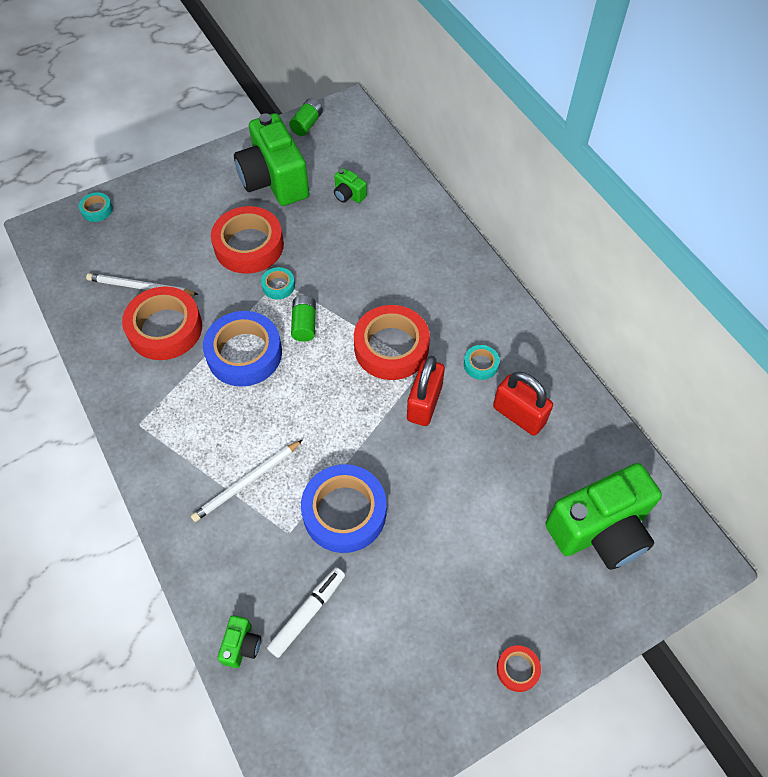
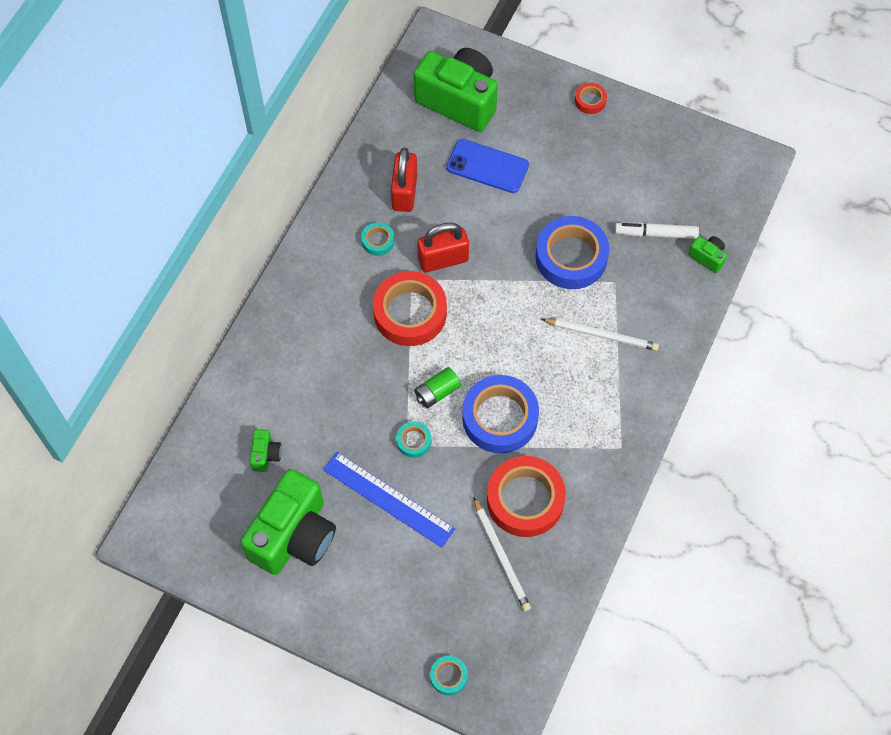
camera: 125 degrees left, 5 degrees up
(241, 645) = (707, 257): green camera -> green camera turned 60 degrees clockwise
(249, 246) = (388, 499): red tape -> blue ruler
(307, 124) = (194, 561): green battery -> none
(500, 505) = (487, 166): none -> blue phone

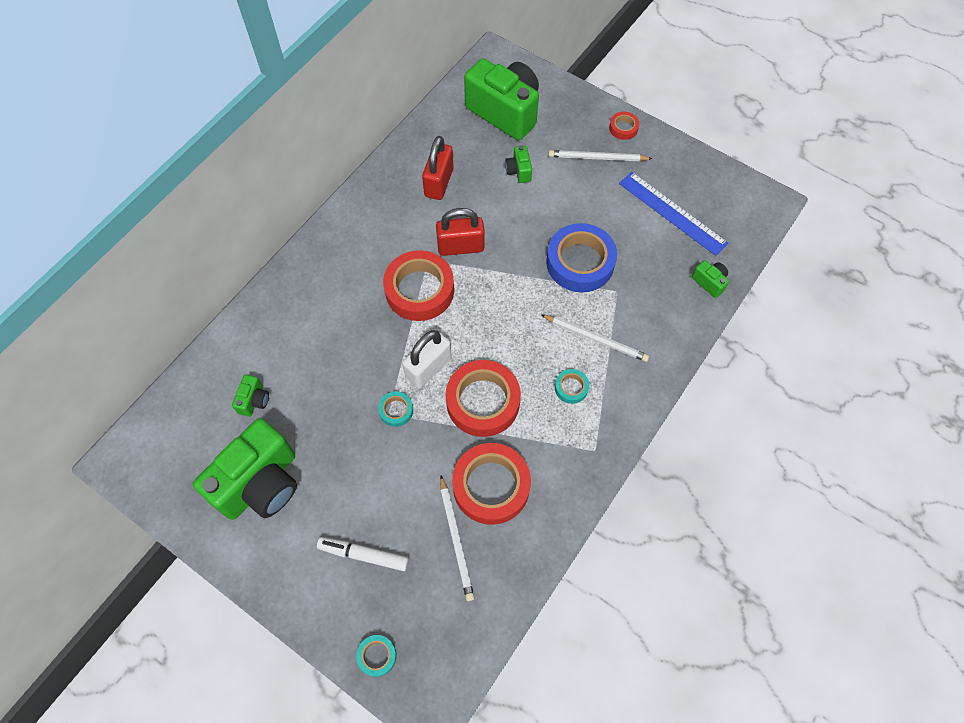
camera: 10 degrees right, 0 degrees up
(378, 241) = (405, 221): turquoise tape -> turquoise tape (571, 388)
(388, 499) = (359, 463): blue ruler -> blue ruler (672, 213)
(437, 392) = (428, 368): green battery -> white padlock
(487, 166) = (518, 171): blue phone -> green camera
(500, 418) = (483, 401): blue tape -> red tape
(568, 139) = (597, 158): none -> white pencil
(656, 234) = (664, 253): white marker -> white marker (363, 555)

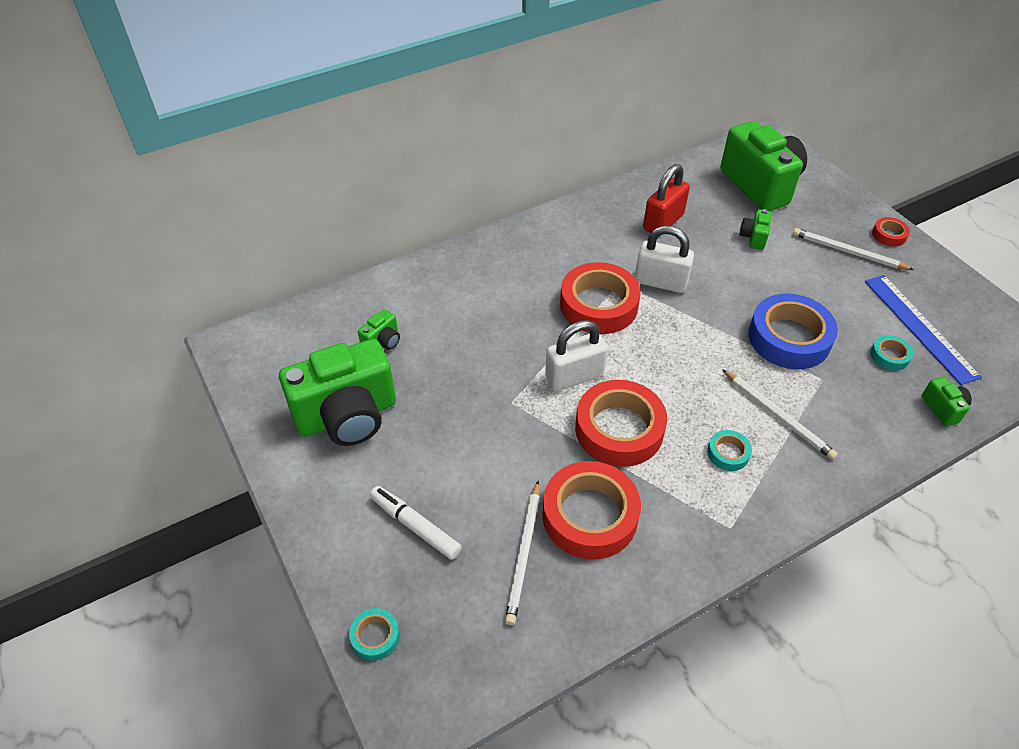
camera: 25 degrees right, 15 degrees down
(396, 410) = (520, 403): turquoise tape -> turquoise tape (889, 356)
(460, 246) = (660, 282): red padlock -> white padlock

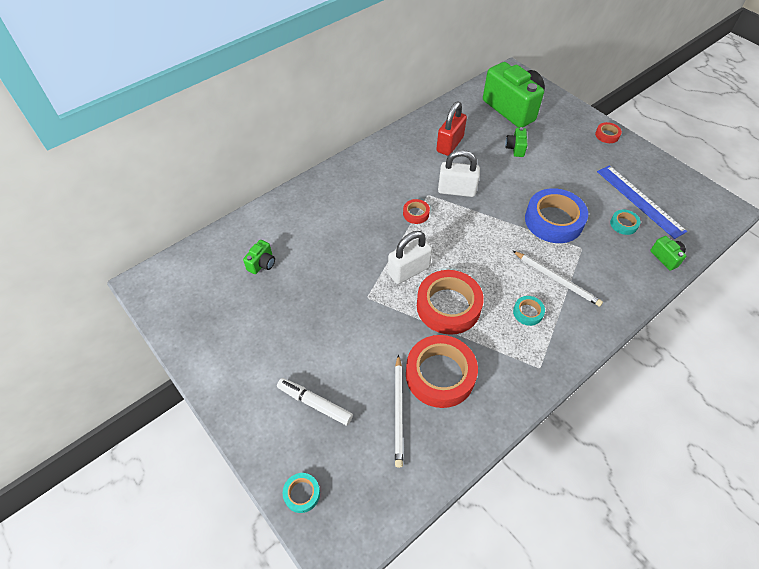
camera: 10 degrees left, 5 degrees up
(347, 416) = (247, 326): green camera -> none
(598, 305) = (416, 213): red tape -> red tape, size x0.46
(848, 252) = (581, 151): white pencil -> none

